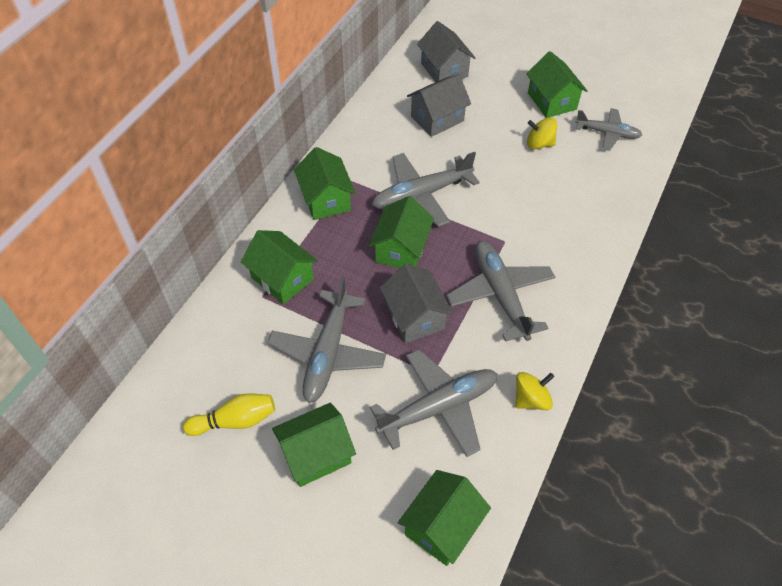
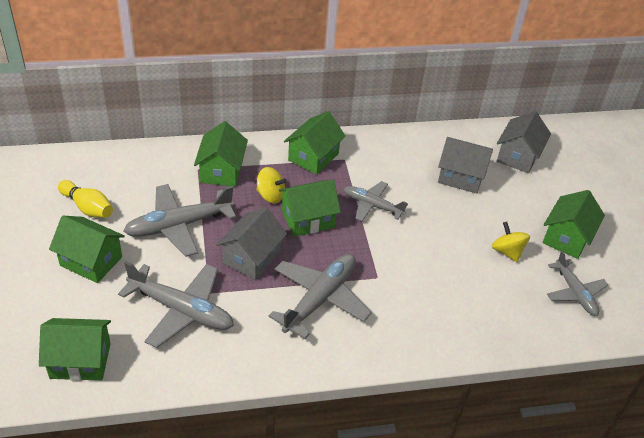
camera: 50 degrees right, 10 degrees down
(421, 195) = (372, 205): grey plane -> grey plane, size x0.63
(531, 399) = (234, 365): yellow spinning top -> yellow spinning top (270, 195)

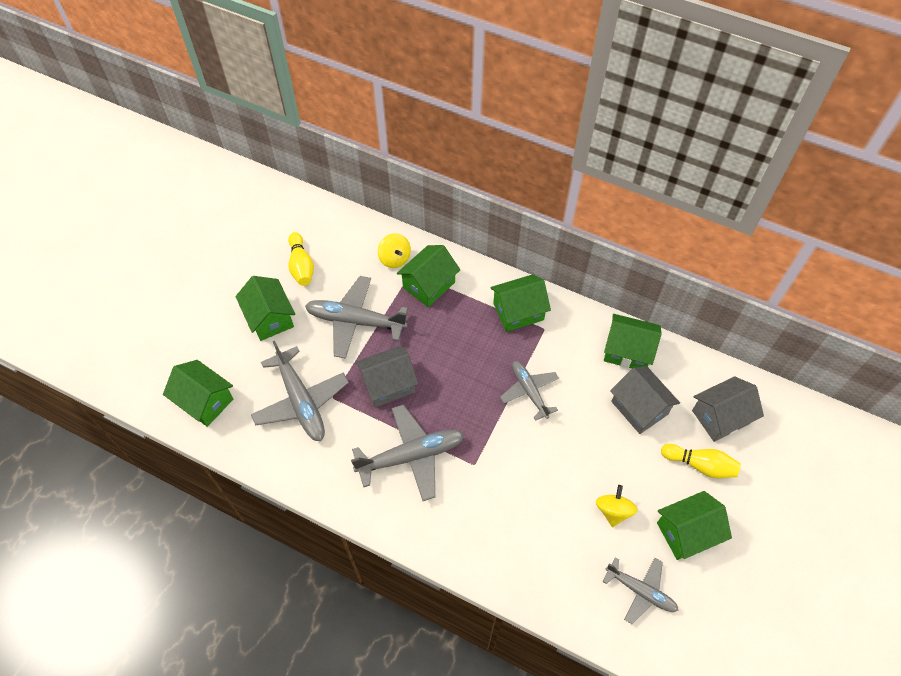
camera: 40 degrees right, 15 degrees up
(270, 195) = (450, 332): yellow spinning top -> yellow spinning top (394, 258)
(308, 219) = (462, 373): green house -> green house (627, 351)
(534, 192) = (700, 465): none -> yellow bowling pin
(574, 293) = (640, 591): grey plane -> grey plane turned 75 degrees counterclockwise

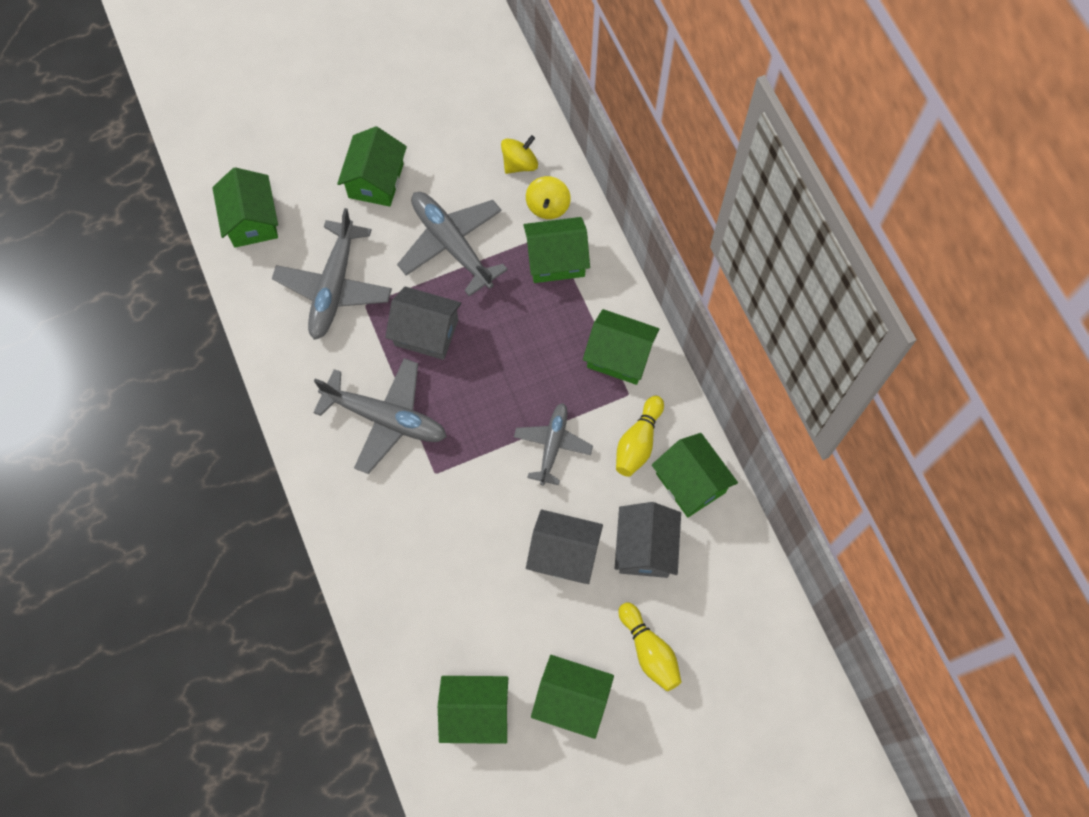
camera: 40 degrees right, 10 degrees up
(301, 266) = (451, 147): yellow bowling pin -> yellow bowling pin (638, 442)
(613, 511) = (522, 622): yellow spinning top -> yellow spinning top (519, 164)
(640, 591) = (475, 712): grey plane -> green house
(720, 417) = (718, 623): grey house -> grey house (564, 554)

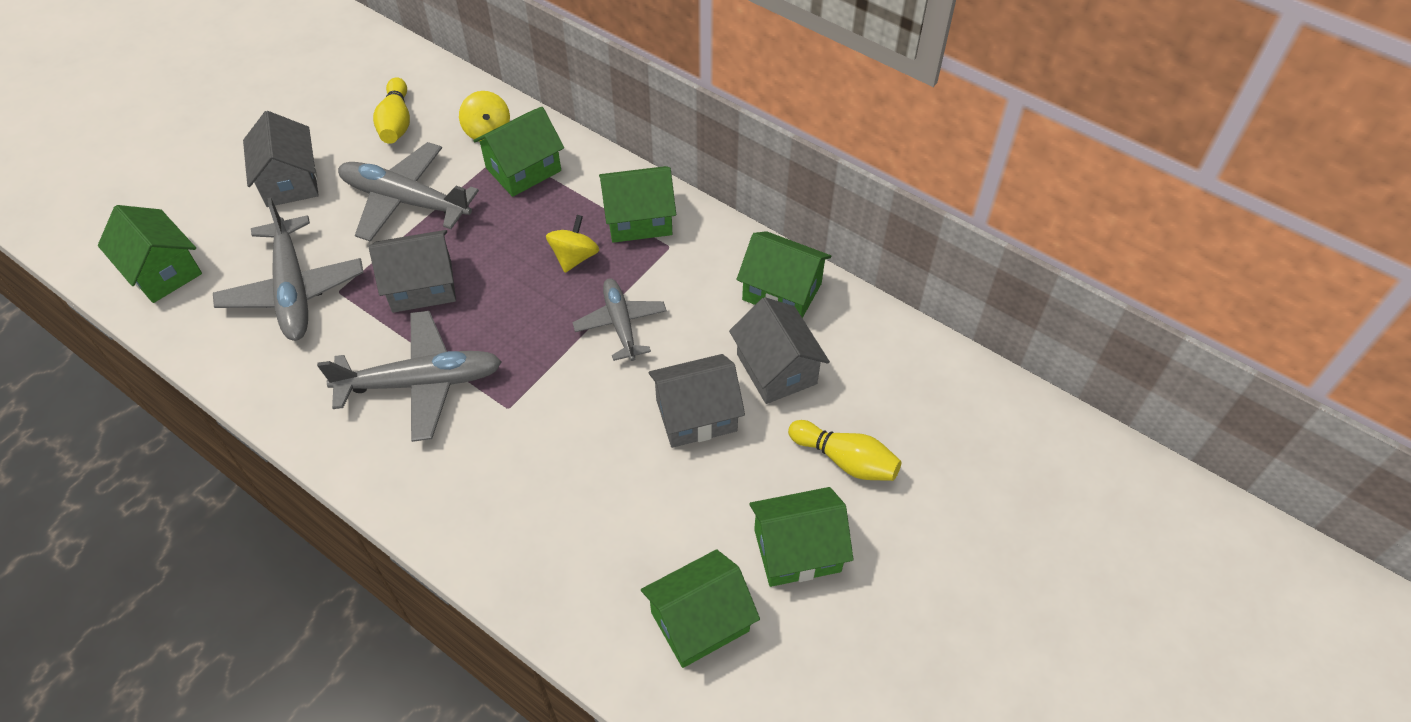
camera: 30 degrees left, 15 degrees down
(376, 180) = (290, 181): green house -> grey house
(519, 164) = (437, 110): yellow spinning top -> yellow spinning top (574, 257)
(638, 442) = (706, 281): yellow bowling pin -> yellow bowling pin (396, 122)

